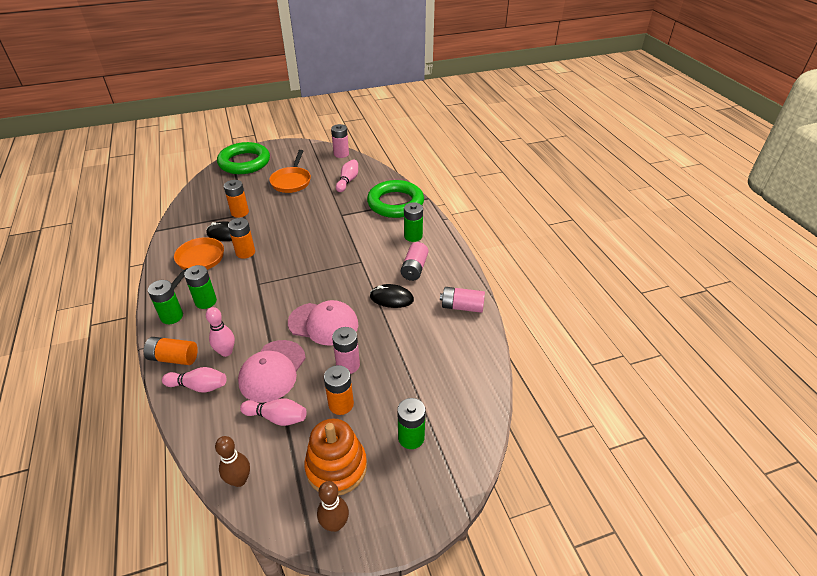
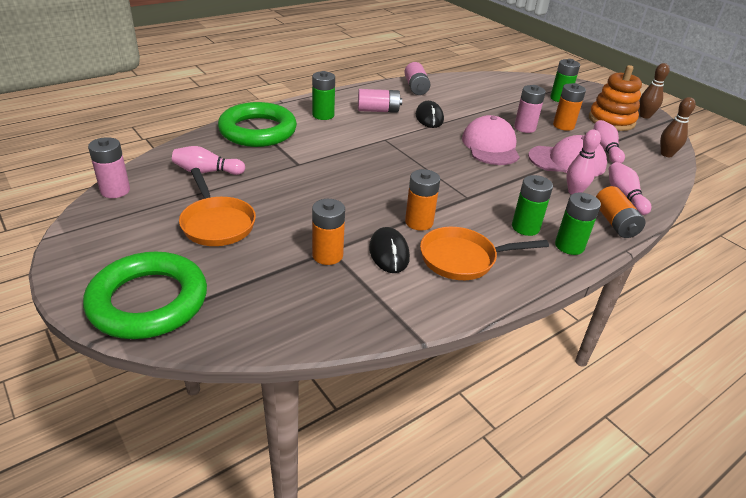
camera: 110 degrees left, 5 degrees down
(292, 181) = (217, 223): orange pan -> orange pan turned 75 degrees clockwise

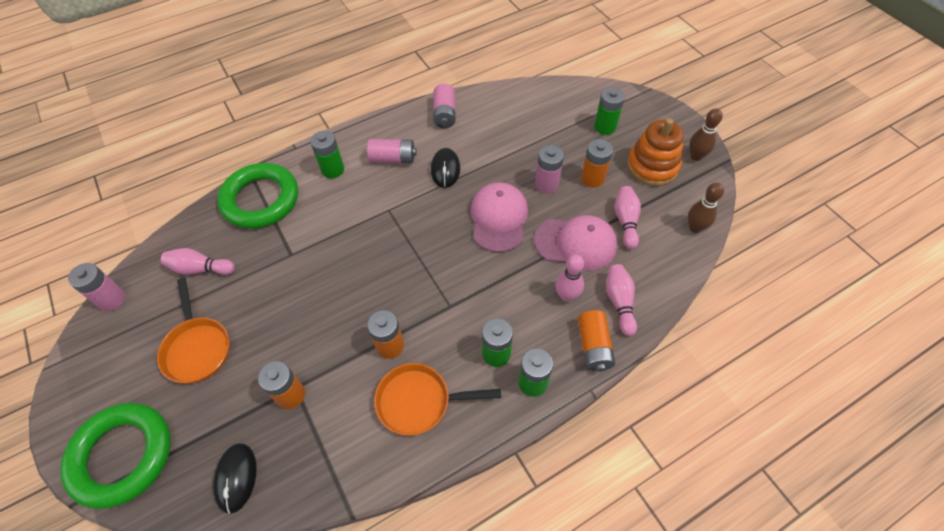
camera: 10 degrees right, 20 degrees up
(389, 253) = (349, 392): black mouse -> black mouse (236, 478)

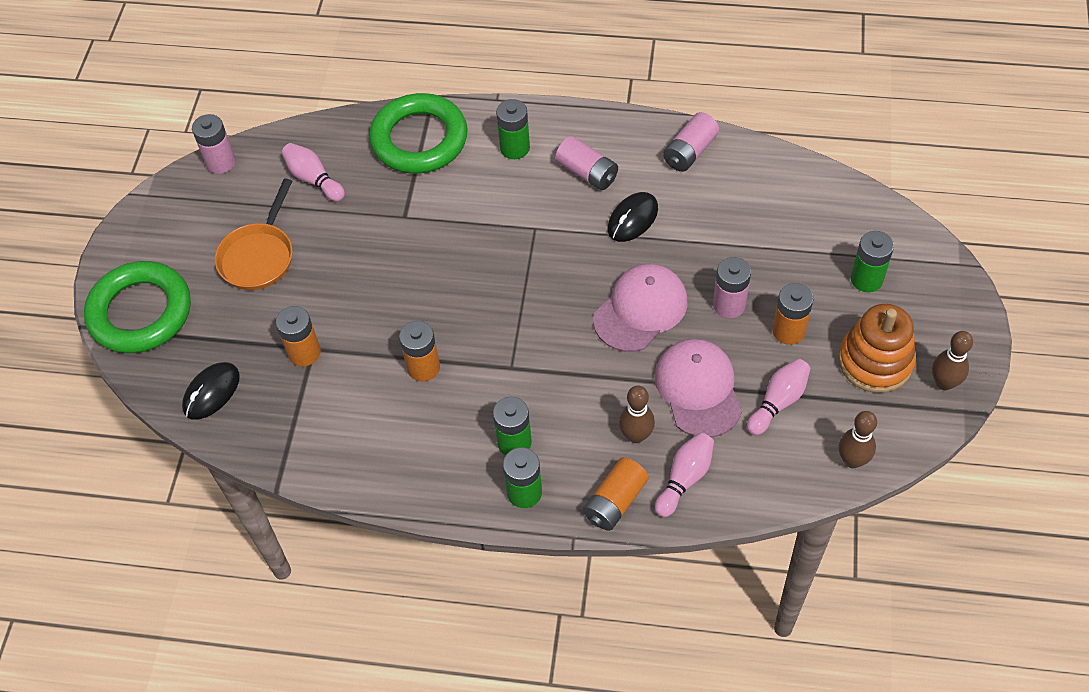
camera: 40 degrees right, 0 degrees up
(419, 401) = (407, 435): orange pan -> none
(566, 296) = (636, 435): pink bowling pin -> brown bowling pin
(576, 243) = (698, 389): pink cap -> pink cap turned 150 degrees counterclockwise

